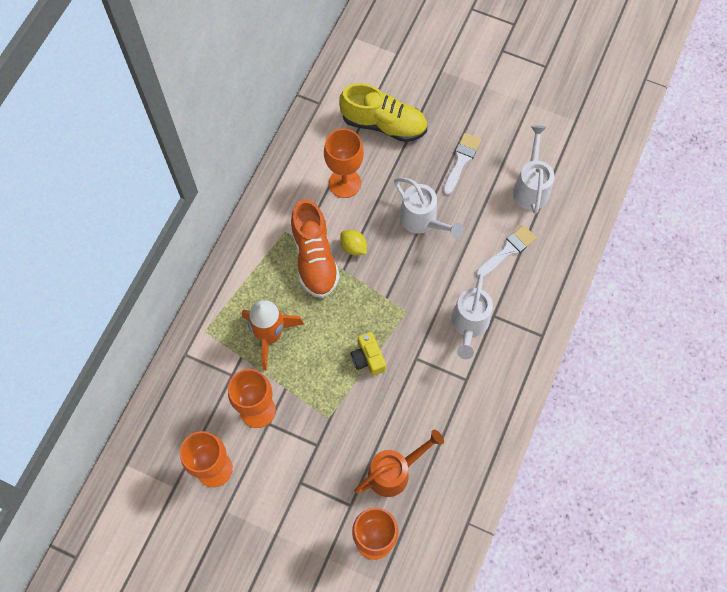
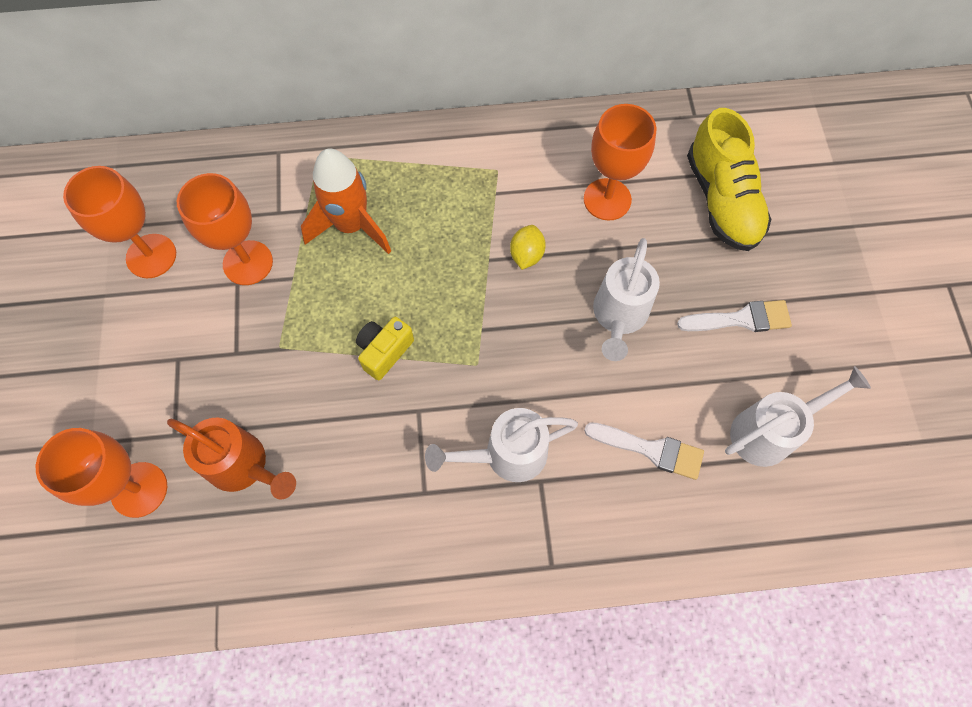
camera: 60 degrees right, 0 degrees up
(314, 258) = (483, 219): orange shoe -> none

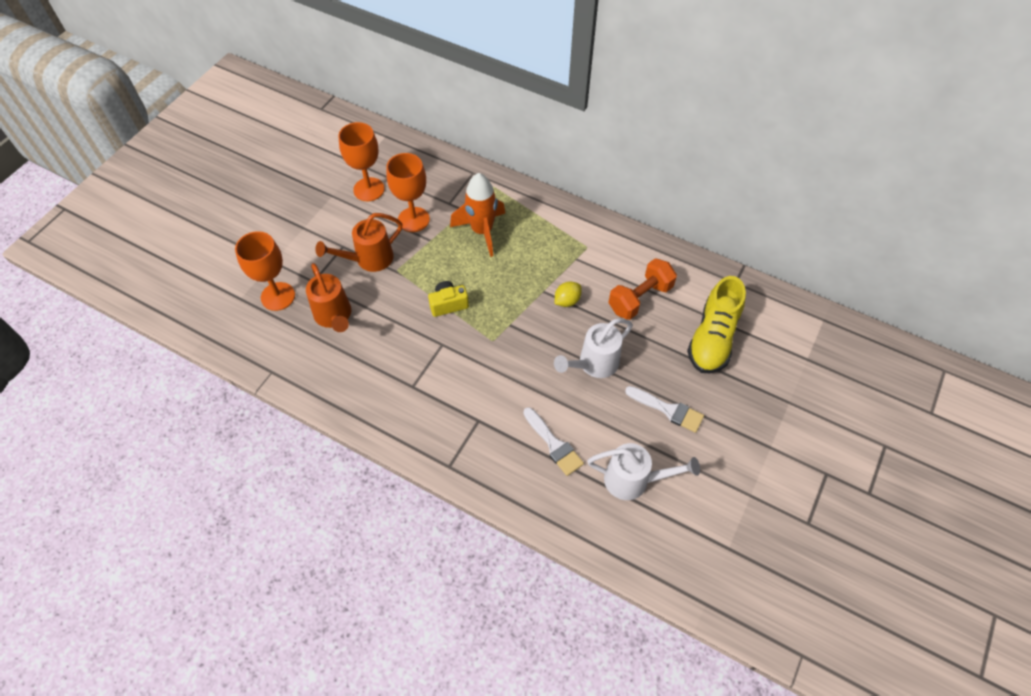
camera: 35 degrees right, 10 degrees down
(229, 355) = (369, 259): none -> orange watering can
(506, 455) = (471, 395): white watering can -> none
(607, 199) = (640, 298): orange goblet -> orange dumbbell

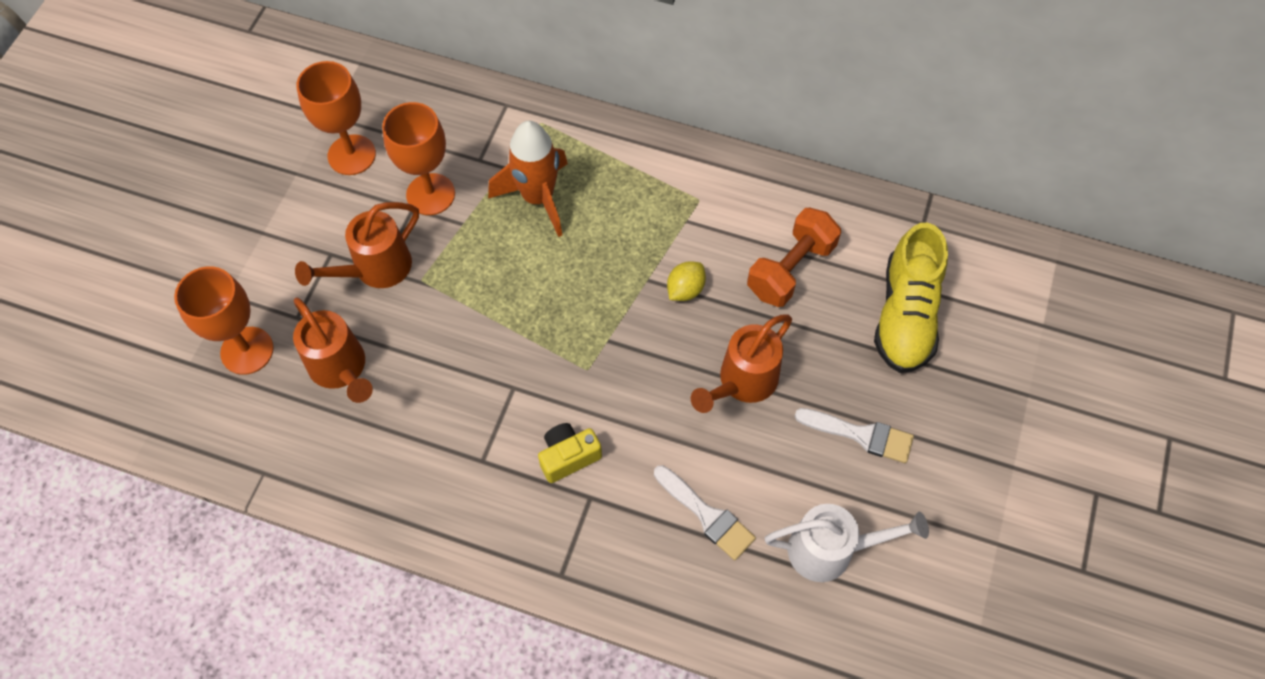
camera: 10 degrees left, 5 degrees up
(448, 304) = (510, 322): yellow camera -> yellow camera (568, 457)
(594, 364) = (742, 382): white watering can -> orange watering can

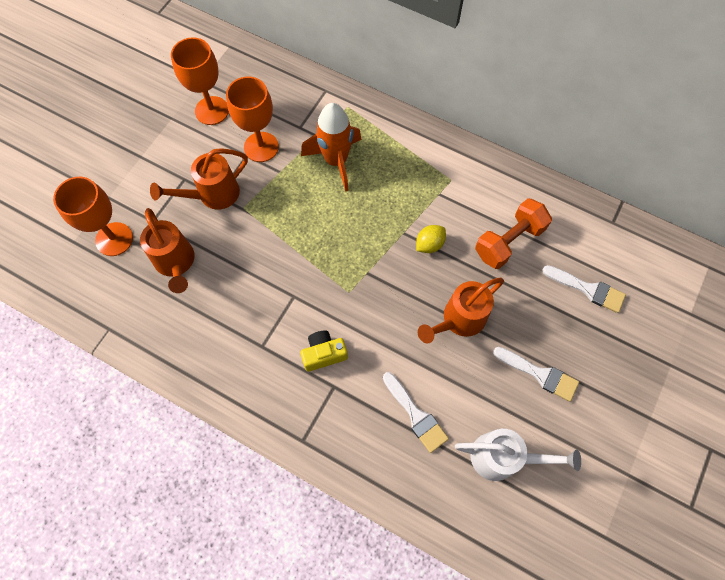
camera: 10 degrees right, 5 degrees up
(905, 315) = (588, 289): yellow shoe -> white brush

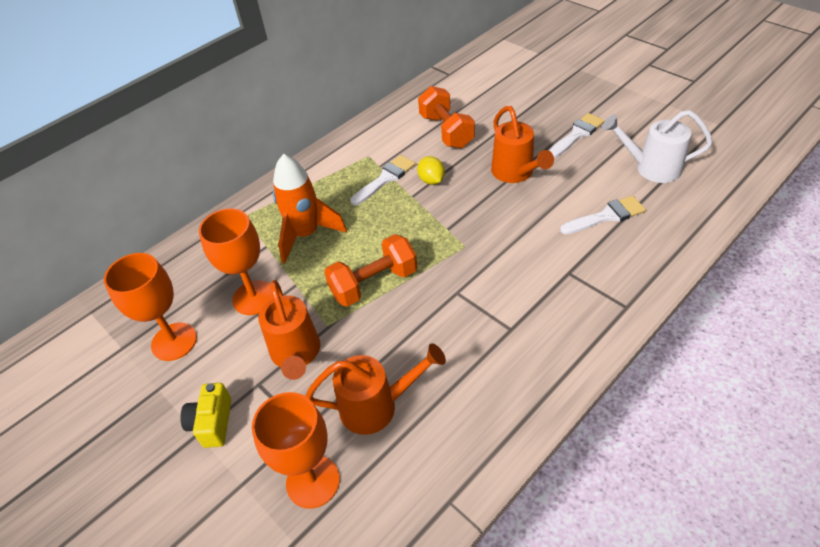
camera: 70 degrees left, 20 degrees down
(291, 229) = (374, 283): none -> orange dumbbell
(323, 354) = (531, 276): yellow camera -> yellow camera (212, 423)
(502, 457) = (651, 168): white watering can -> white watering can turned 105 degrees counterclockwise
(588, 289) = (505, 96): white brush -> white brush (385, 179)

